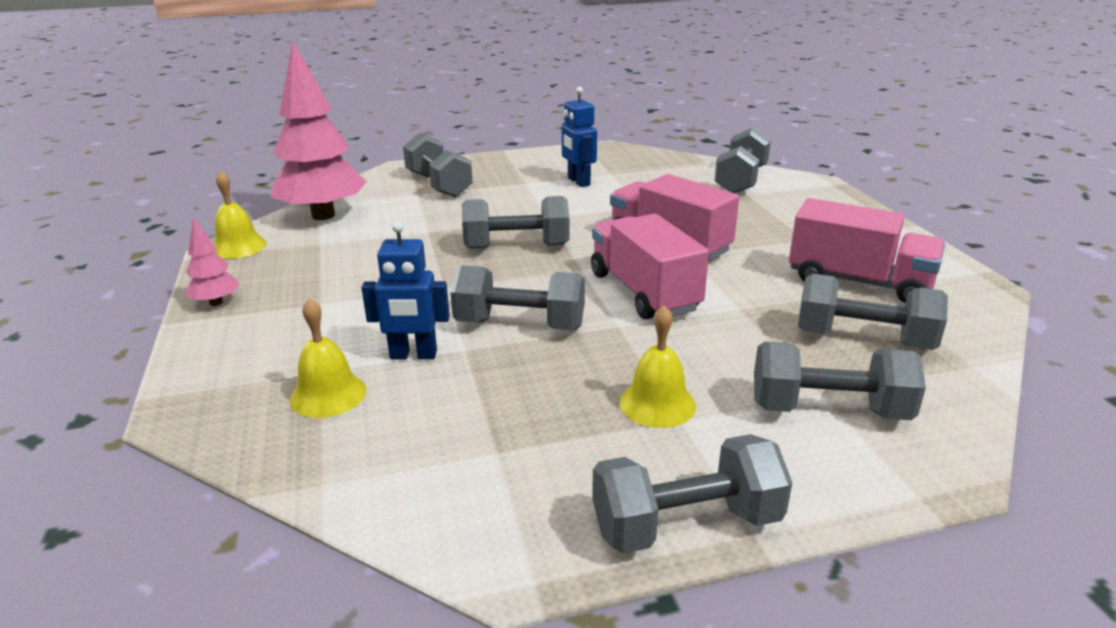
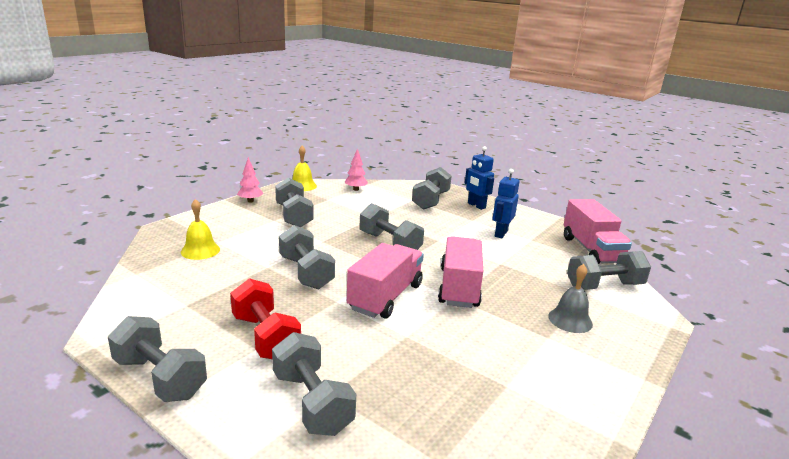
camera: 50 degrees right, 5 degrees down
(323, 215) = (356, 189): pink tree -> pink tree, size x0.44
(413, 355) = (249, 257): blue robot -> blue robot (476, 206)
(657, 404) = (265, 337): yellow bell -> red dumbbell
(785, 217) = (570, 320): none -> grey bell
(858, 282) = (509, 377): pink truck -> pink truck (591, 250)
(863, 339) = (421, 398): grey dumbbell -> grey dumbbell (294, 216)

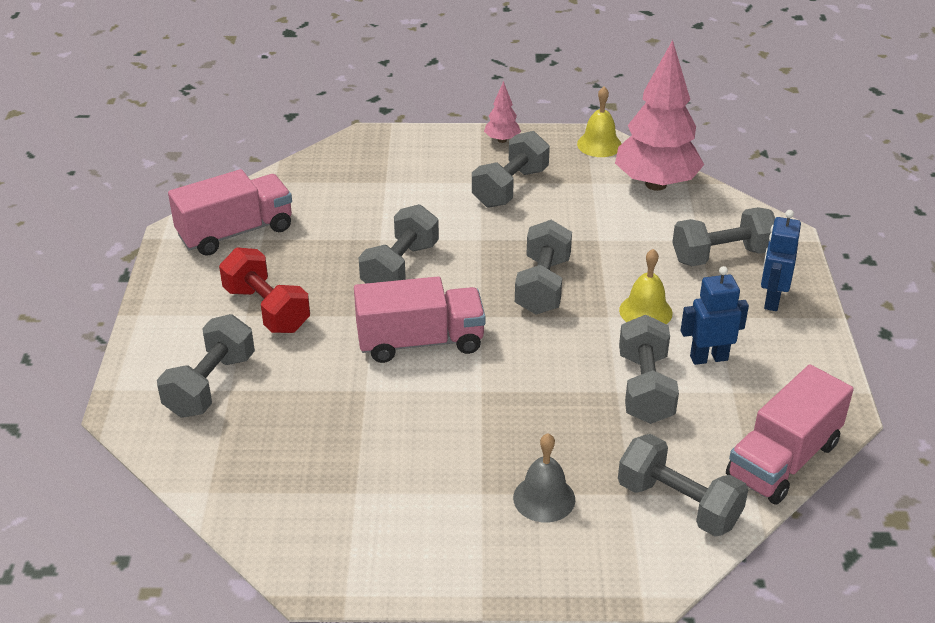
camera: 55 degrees right, 15 degrees up
(160, 378) = (161, 292): grey dumbbell -> grey dumbbell (645, 388)
(200, 250) = (356, 184): yellow bell -> yellow bell (645, 311)
(265, 337) = (267, 309): red dumbbell -> red dumbbell turned 60 degrees counterclockwise
(356, 189) = (656, 184): pink tree -> pink tree, size x2.26
(459, 287) = (508, 383): pink truck -> pink truck (236, 232)

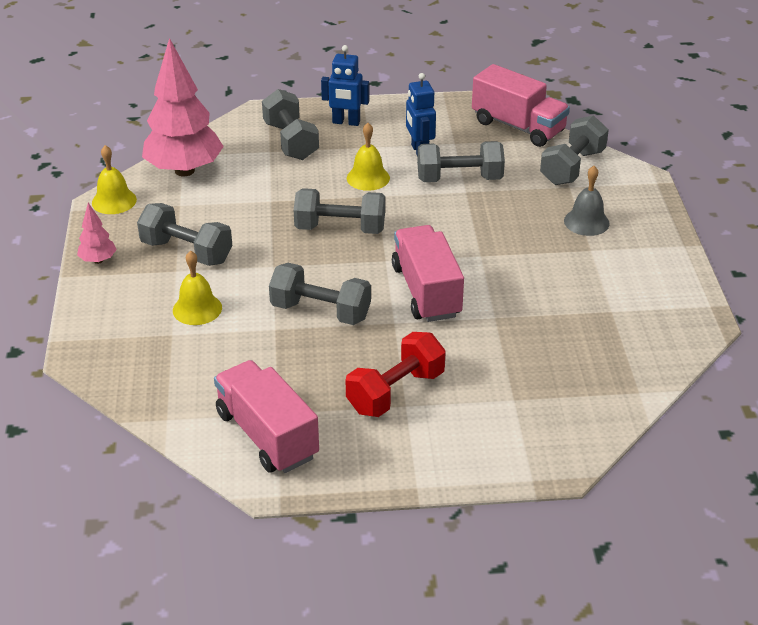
camera: 95 degrees left, 0 degrees up
(210, 385) = (511, 413): grey dumbbell -> none
(419, 194) = (197, 309): none -> yellow bell

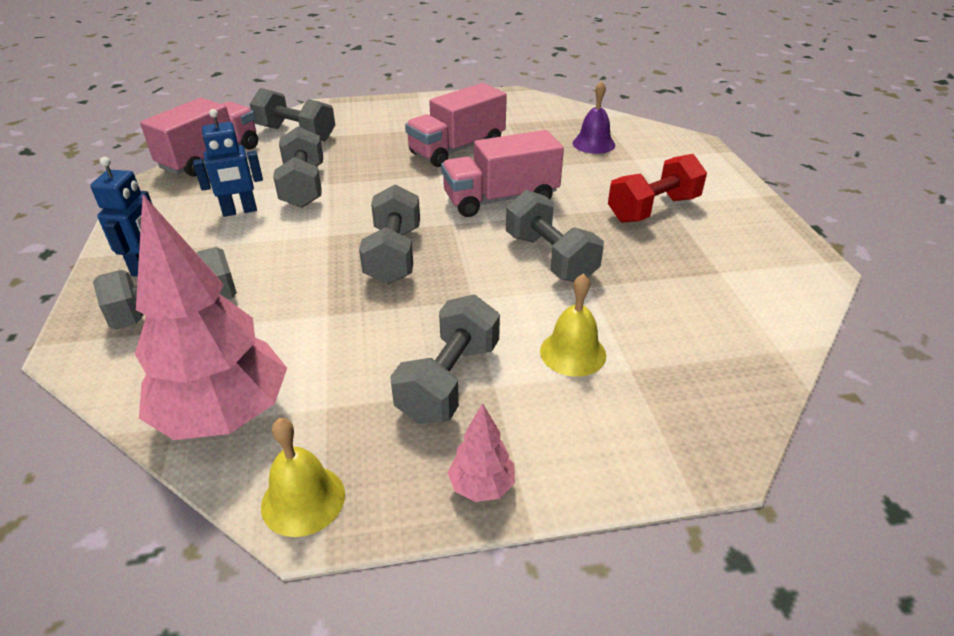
camera: 95 degrees left, 0 degrees up
(267, 435) = (756, 276): pink truck -> pink truck (457, 149)
(320, 311) = (550, 258): grey dumbbell -> grey dumbbell turned 45 degrees counterclockwise
(368, 178) = (288, 242): yellow bell -> none
(395, 392) = (653, 209): red dumbbell -> red dumbbell turned 75 degrees counterclockwise
(553, 373) = (593, 144): none -> purple bell
(586, 222) = (385, 129): grey bell -> none

